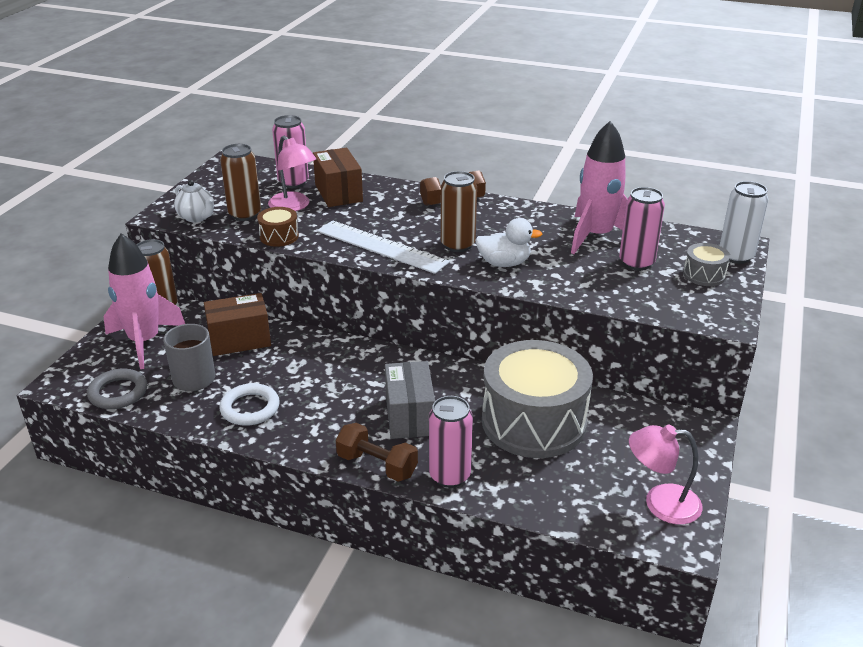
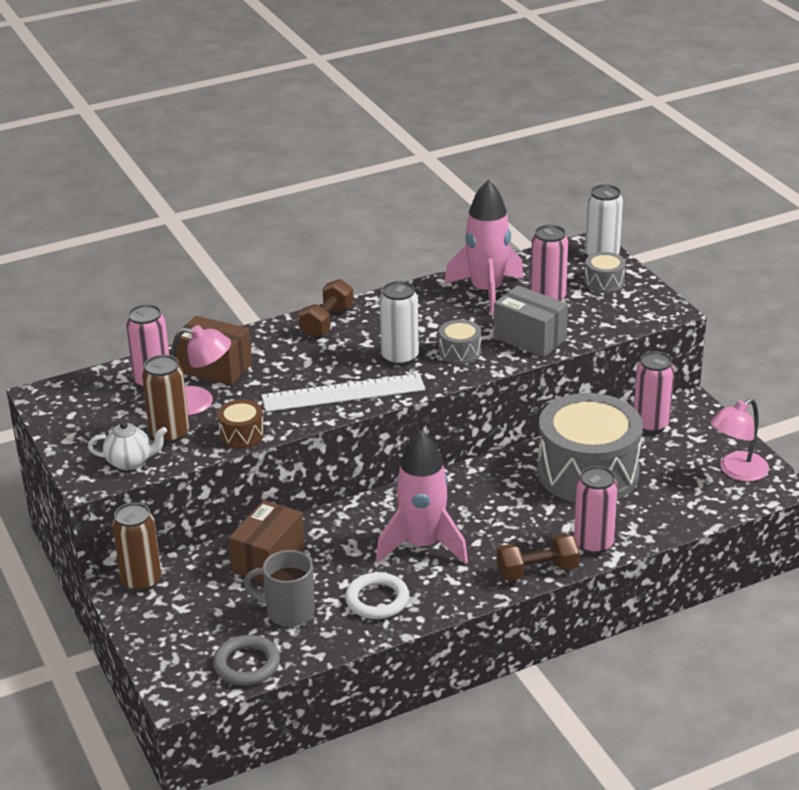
camera: 45 degrees left, 0 degrees up
(145, 342) = (186, 615): pink rocket -> pink rocket (423, 545)
(410, 416) = (502, 525): grey box -> grey box (530, 338)
(457, 245) = (400, 357): brown can -> white can
(504, 263) = (460, 352): white duck -> grey drum
(644, 419) = (651, 424): none -> pink can

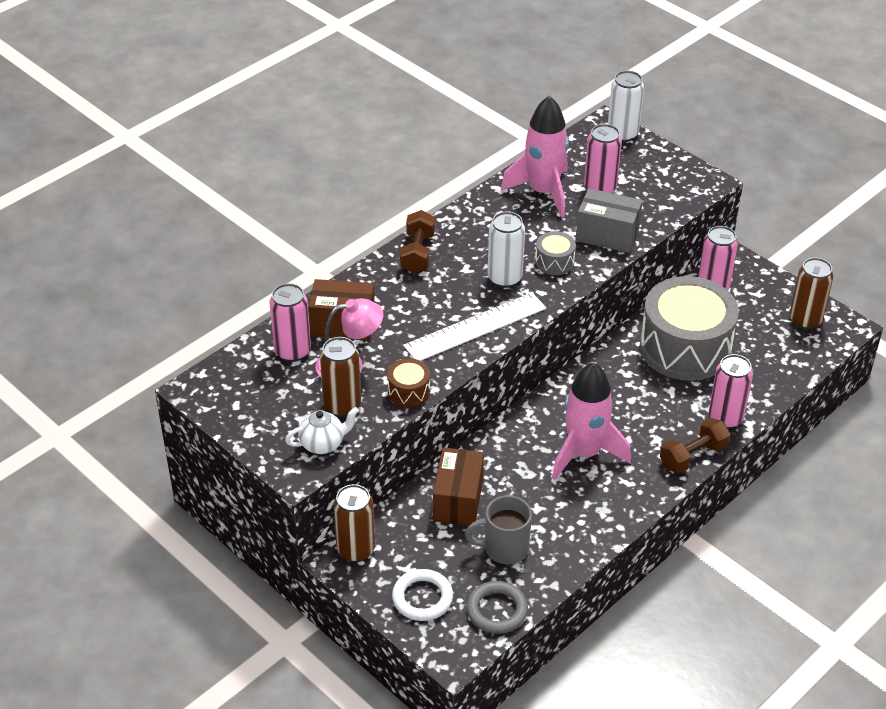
camera: 20 degrees left, 10 degrees up
(377, 600) = (574, 517): white ring -> white ring (422, 598)
(604, 282) = (639, 163): grey drum -> none
(736, 471) = (805, 320): pink lamp -> brown can

